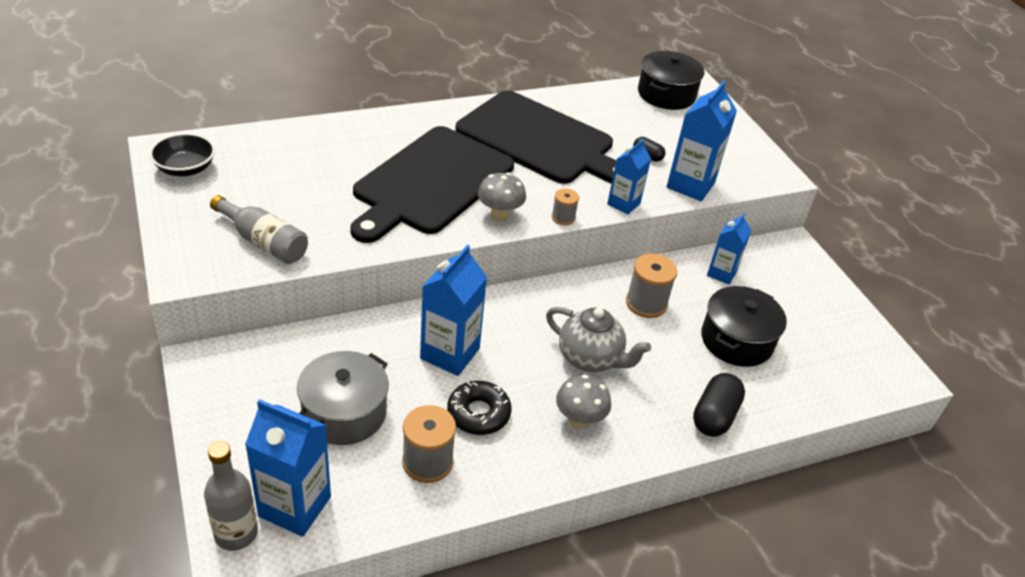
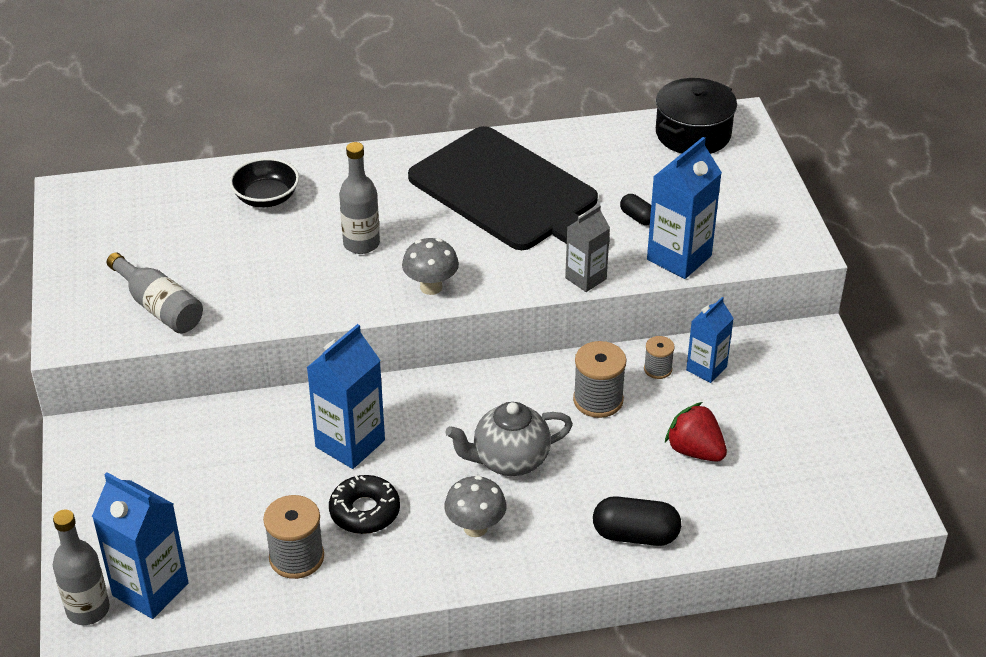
camera: 15 degrees right, 0 degrees up
(185, 168) = (90, 217): black bowl -> black bowl (266, 198)
(344, 412) = (220, 499): grey pot -> none
(431, 183) = (361, 244): black cutting board -> grey bottle
(563, 218) = (506, 293): grey spool -> grey spool (657, 369)
(590, 359) = (509, 460): grey teapot -> grey teapot turned 120 degrees clockwise
(623, 204) = (585, 278): blue carton -> grey carton
(714, 416) = (635, 535): black capsule -> black capsule turned 60 degrees clockwise
(736, 340) = (695, 451): black pot -> red strawberry

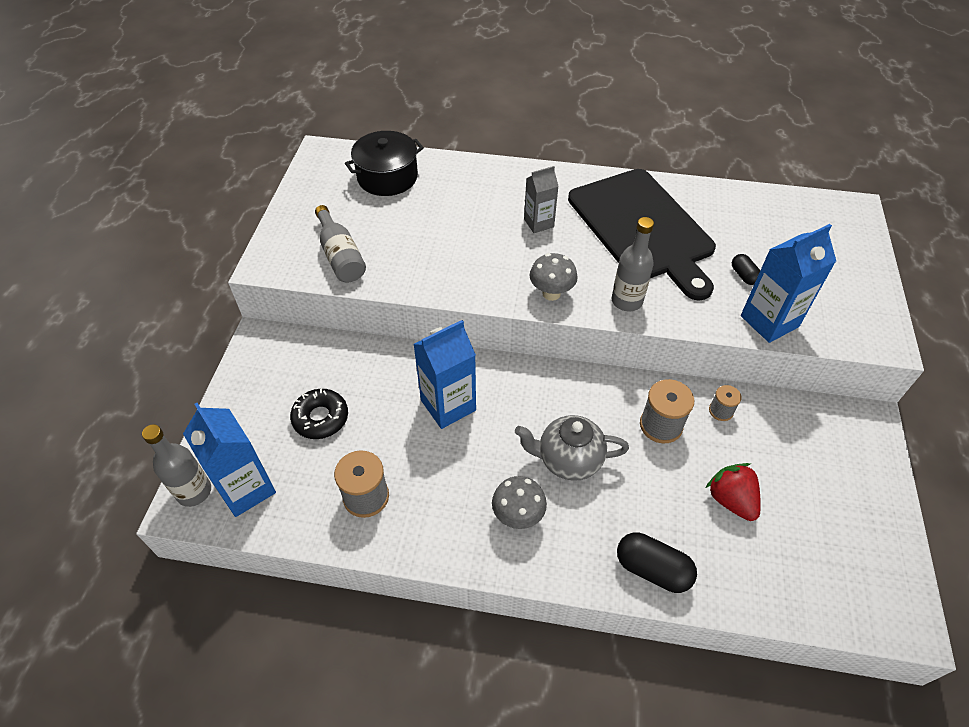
camera: 20 degrees right, 10 degrees up
(266, 198) = (456, 188): black bowl -> none
(361, 244) = (511, 242): grey bottle -> grey bottle (627, 301)
(365, 511) = (435, 471): black donut -> black donut (320, 418)
(585, 278) = (682, 319): grey carton -> grey carton (538, 223)
(693, 134) = (813, 213): black pot -> black pot (387, 177)
(706, 368) = (763, 422): blue carton -> none

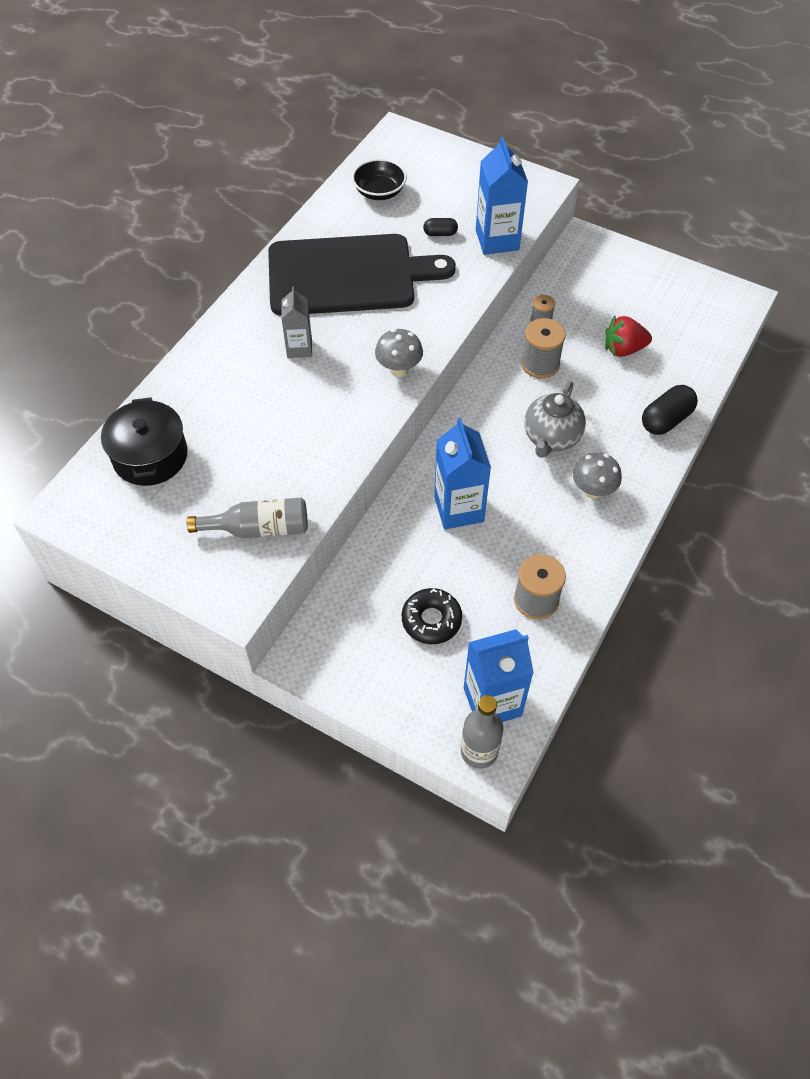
camera: 70 degrees left, 5 degrees up
(627, 301) = (433, 320): grey bottle -> none
(763, 218) = (379, 192): none -> black bowl

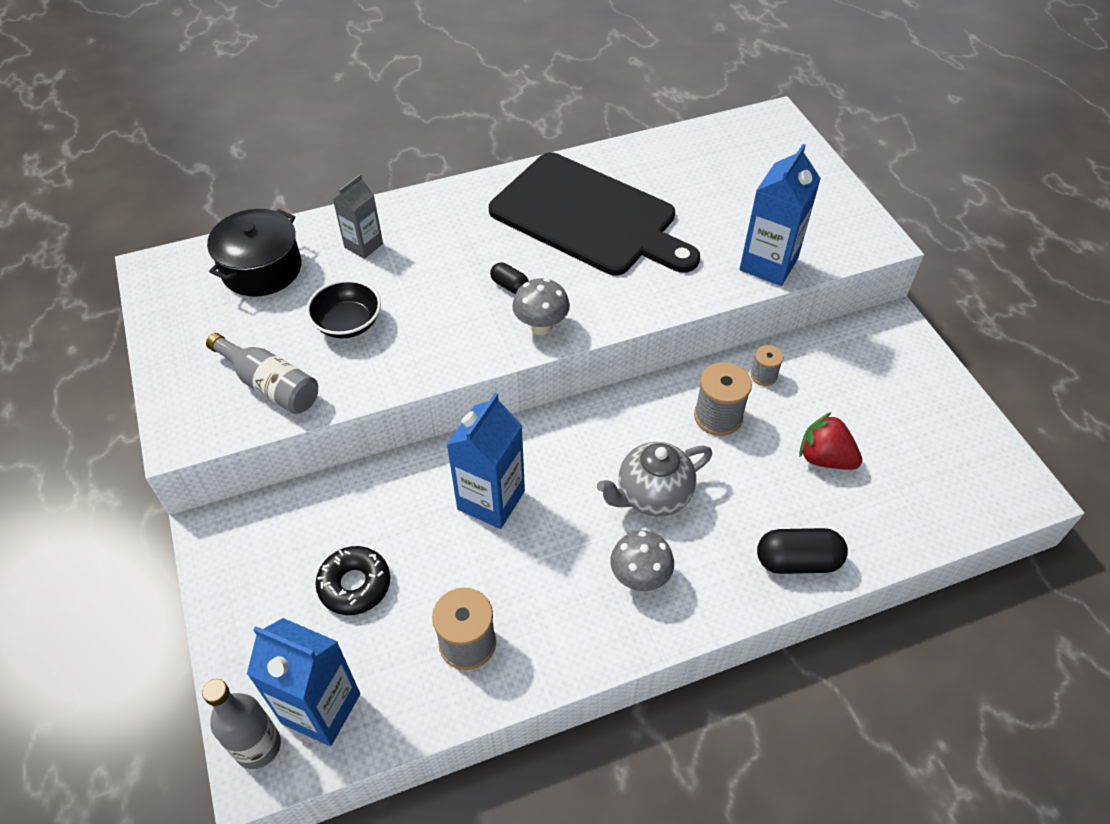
camera: 40 degrees right, 5 degrees down
(299, 348) = (476, 254): grey carton -> grey carton (363, 245)
(379, 192) = (699, 160): black bowl -> black bowl (348, 323)
(440, 233) = (717, 227): black capsule -> black capsule (509, 286)

